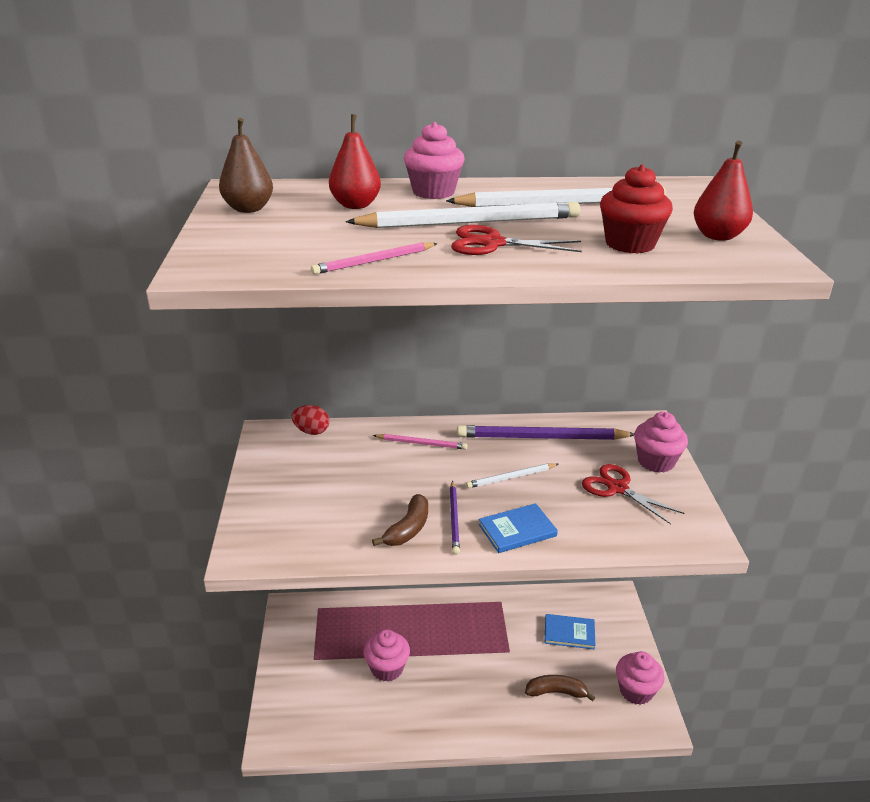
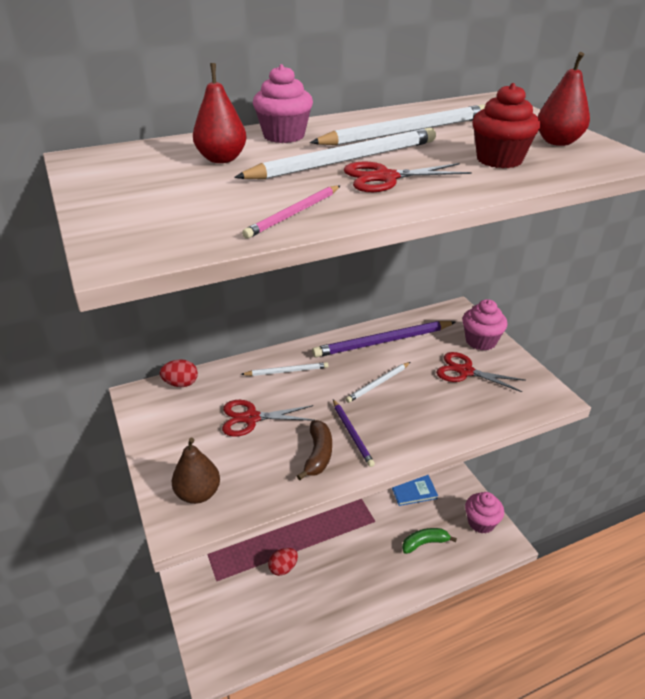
camera: 20 degrees left, 5 degrees up
(248, 209) = (114, 179): brown pear -> brown pear (198, 494)
(361, 479) = (251, 418): none -> red scissors
(387, 668) = (283, 568): pink cupcake -> red egg
(421, 443) = (287, 371): pink pencil -> white pencil
(517, 530) = (409, 430): blue book -> none
(556, 692) = (424, 543): brown banana -> green banana

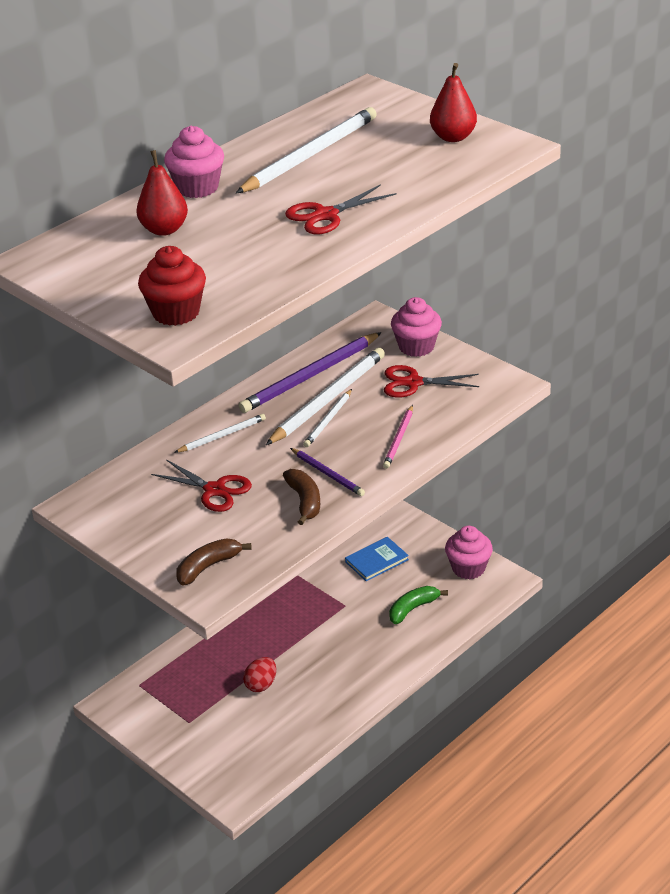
camera: 20 degrees left, 0 degrees up
(181, 384) = (112, 481): red egg -> none
(198, 494) = (208, 567): brown pear -> brown banana
(251, 418) = (214, 490): red scissors -> red scissors turned 120 degrees counterclockwise
(294, 214) = (277, 270): pink pencil -> pink pencil (399, 439)
(345, 160) = (278, 204): white pencil -> white pencil (328, 399)
(499, 160) = (411, 171): red cupcake -> red cupcake (176, 313)

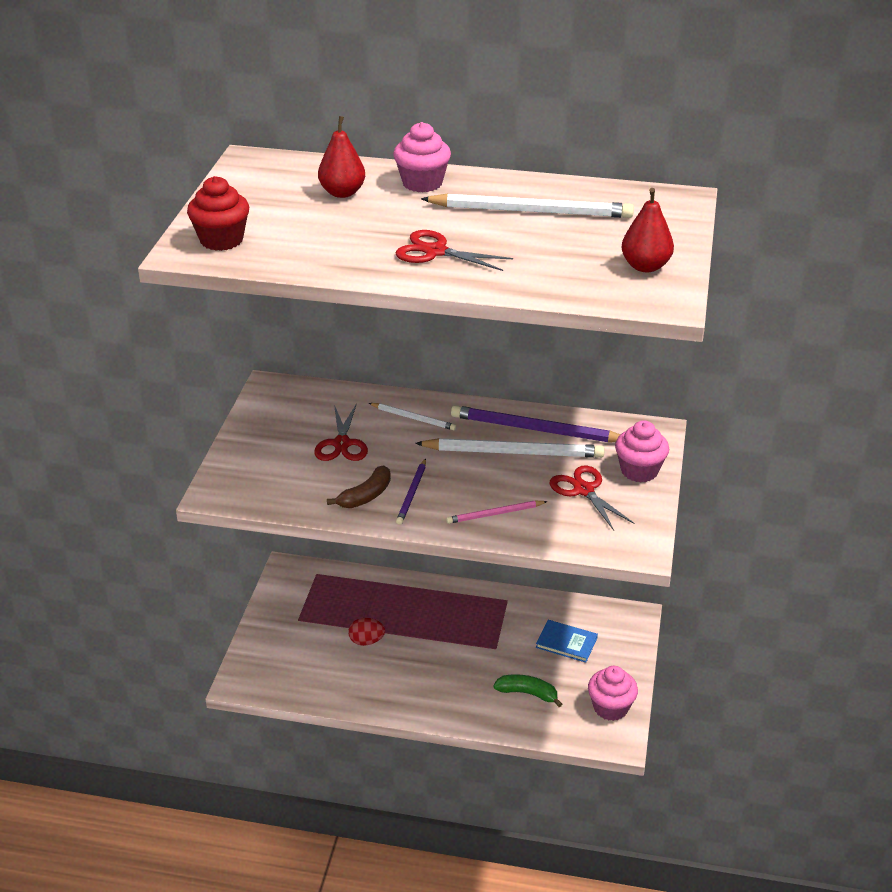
camera: 55 degrees right, 0 degrees up
(208, 567) = (246, 480): brown banana -> none
(328, 420) = (484, 464): white pencil -> none

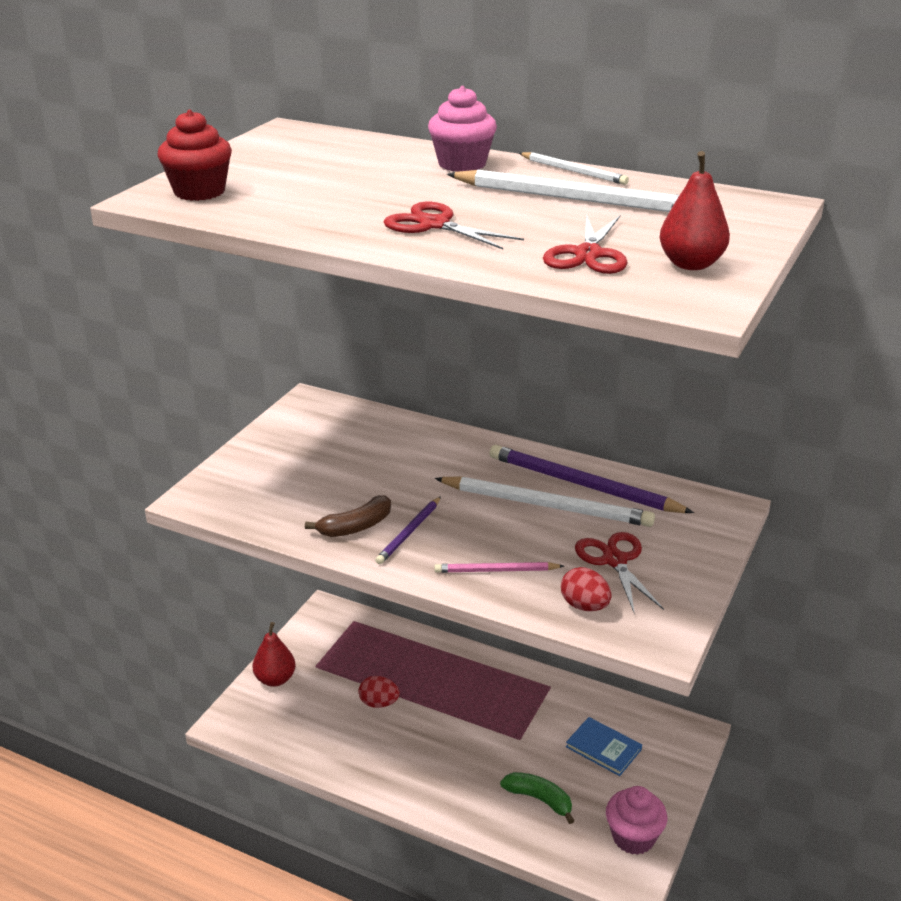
camera: 15 degrees right, 5 degrees down
(341, 444) = (356, 468): red scissors -> red scissors (588, 254)
(342, 193) = (365, 164): red pear -> red pear (275, 679)
(413, 418) = (447, 453): white pencil -> white pencil (573, 171)
(574, 531) = (584, 606): none -> red egg
(639, 471) = (692, 549): pink cupcake -> none

